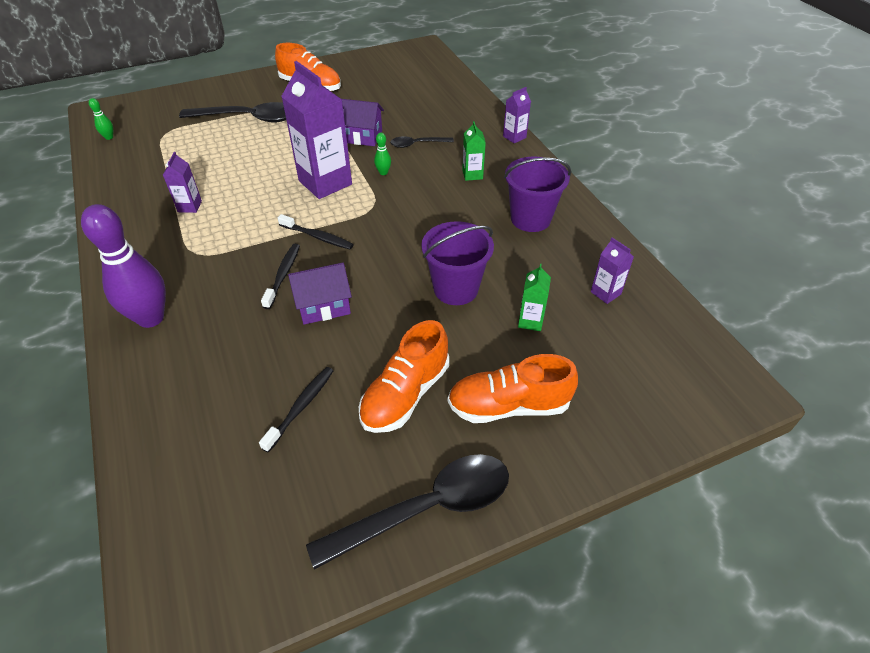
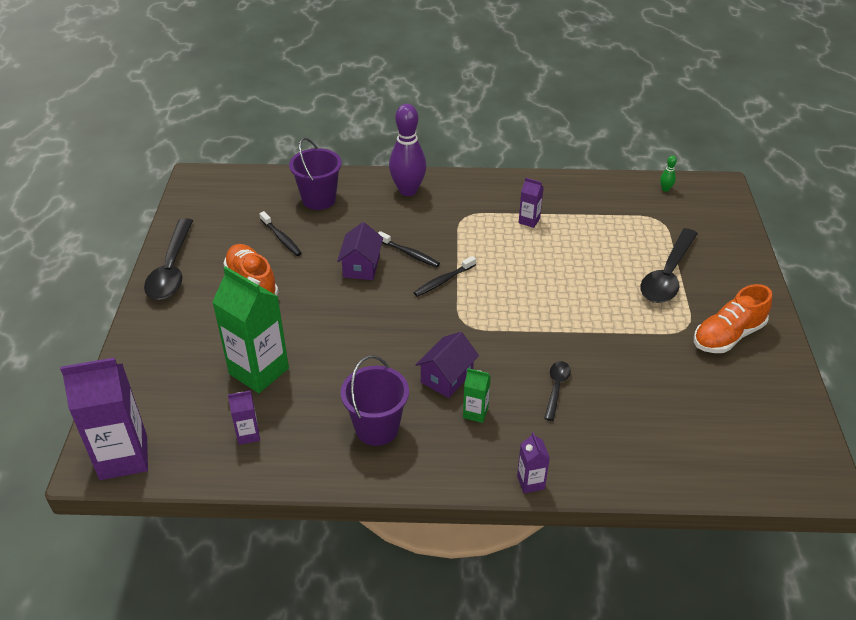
camera: 115 degrees right, 5 degrees down
(325, 183) = (521, 303): purple carton -> purple carton (123, 457)
(361, 136) = (593, 348): purple house -> purple house (447, 377)
(383, 172) = (516, 346): green bowling pin -> none
(456, 289) = (325, 341): purple bucket -> purple bucket (319, 199)
(508, 406) = (201, 328): orange shoe -> none
(530, 321) = (259, 371): green carton -> green carton, size x2.14

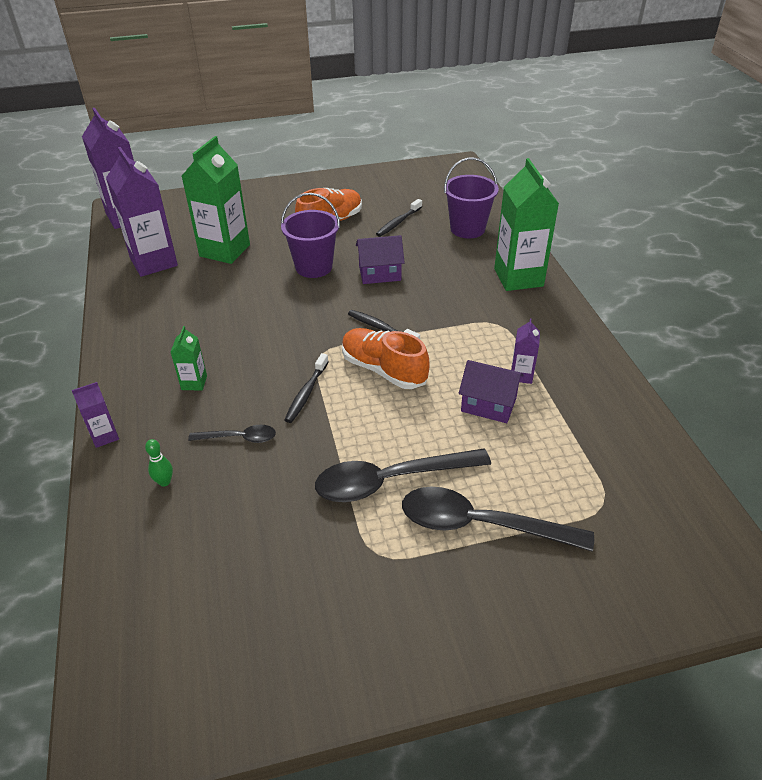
camera: 75 degrees right, 0 degrees up
(172, 269) = (333, 183): black spoon -> black spoon (390, 481)
(248, 434) = (153, 262): purple carton -> purple carton, size x2.14
(377, 428) = (167, 325): purple bucket -> purple bucket (314, 267)
(408, 190) = (518, 277): purple bowling pin -> green carton
(409, 254) = (413, 298): black toothbrush -> black toothbrush (306, 393)
(447, 377) = (239, 355): purple house -> purple house (488, 404)
(665, 189) = (687, 506): green bowling pin -> green bowling pin (164, 482)
(728, 336) = (377, 607): orange shoe -> orange shoe (383, 370)

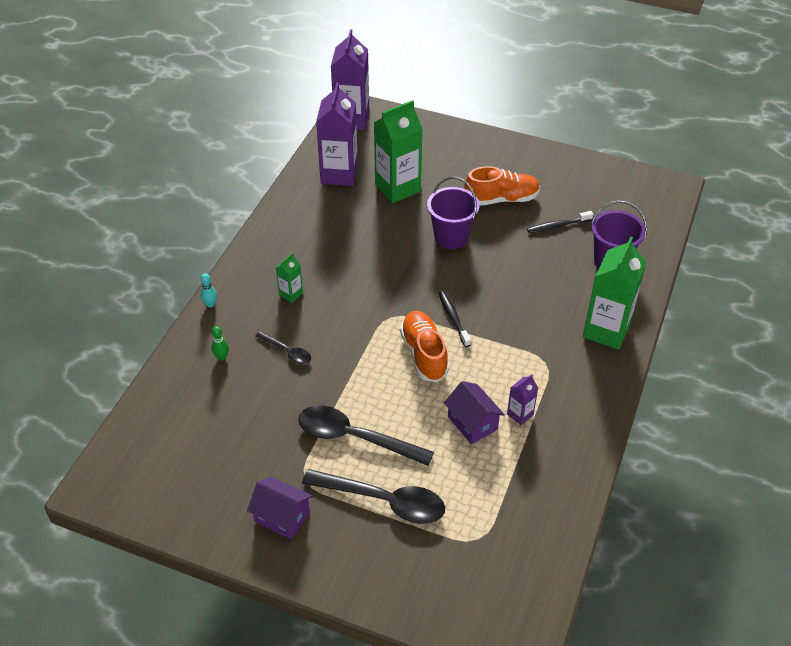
camera: 35 degrees right, 5 degrees up
(105, 436) = (210, 304): purple carton -> turquoise bowling pin
(306, 393) = (356, 343): black toothbrush -> none
(380, 273) = (496, 269): purple house -> purple house (282, 517)
(480, 524) = (384, 501): black spoon -> black spoon turned 150 degrees clockwise

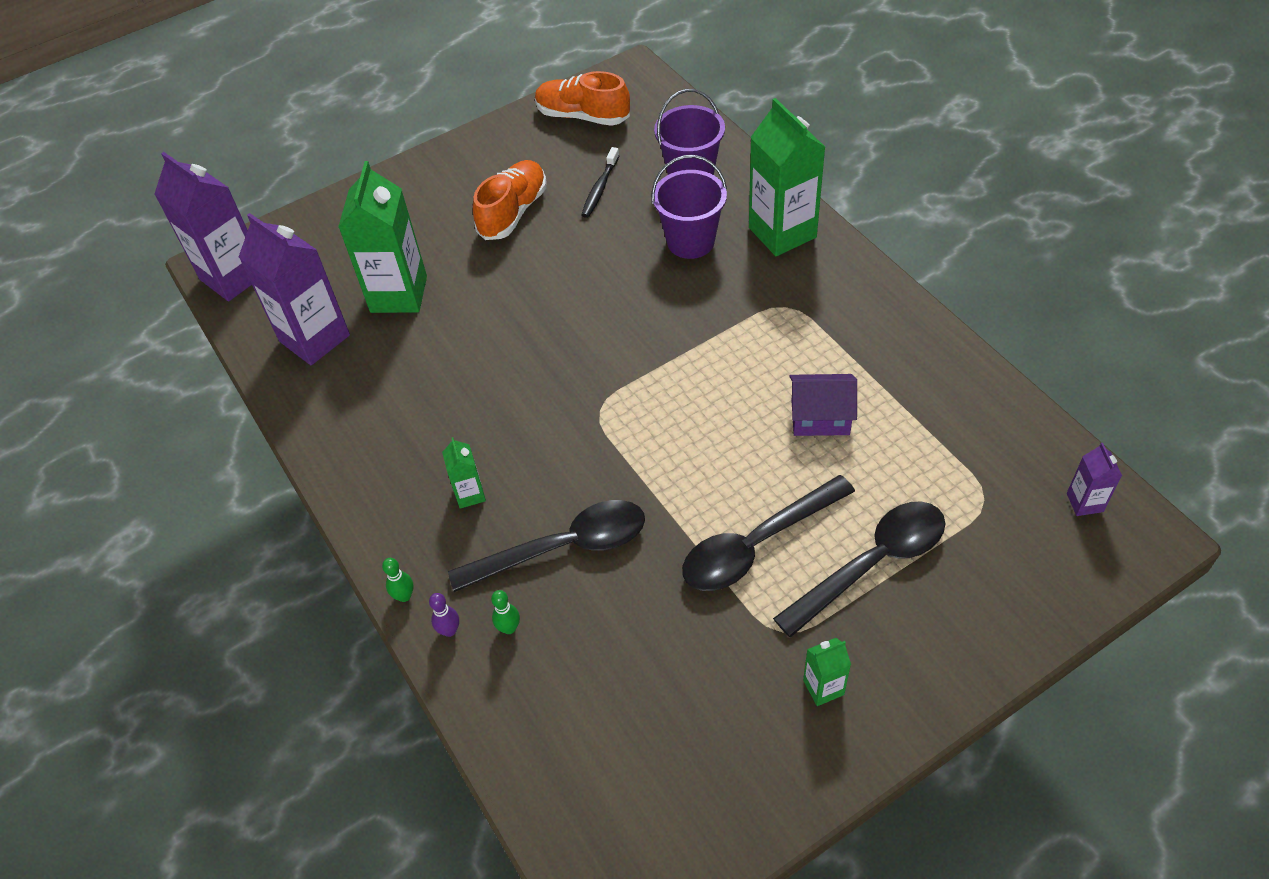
camera: 50 degrees left, 5 degrees up
(203, 334) = (449, 630): none -> purple bowling pin
(210, 304) = (404, 596): turquoise bowling pin -> green bowling pin
(282, 517) = (823, 687): purple house -> green carton
(287, 352) = (563, 547): black spoon -> black spoon, size x1.94
(424, 354) = (683, 408): orange shoe -> orange shoe (582, 116)
(451, 237) = (527, 287): purple bucket -> purple bucket (690, 241)
(453, 318) = (653, 352): black toothbrush -> none
(520, 414) = (840, 368): purple carton -> purple carton (1084, 502)

